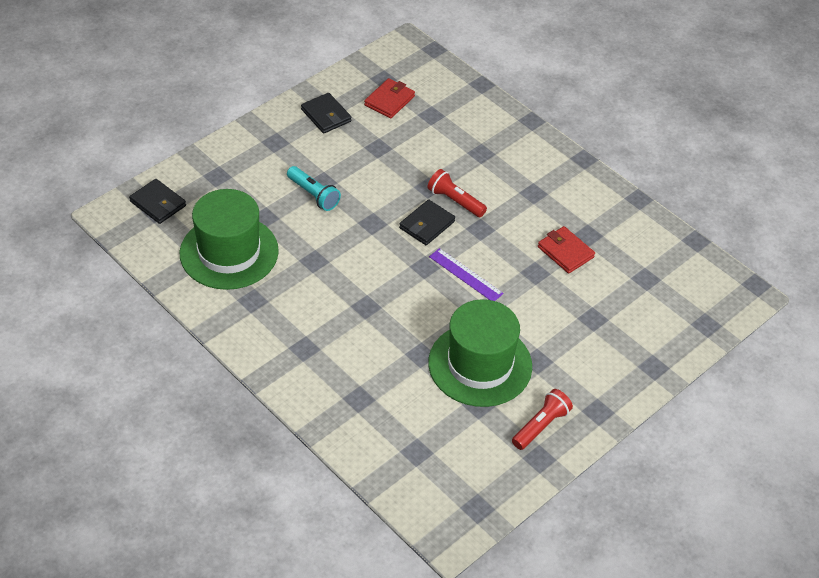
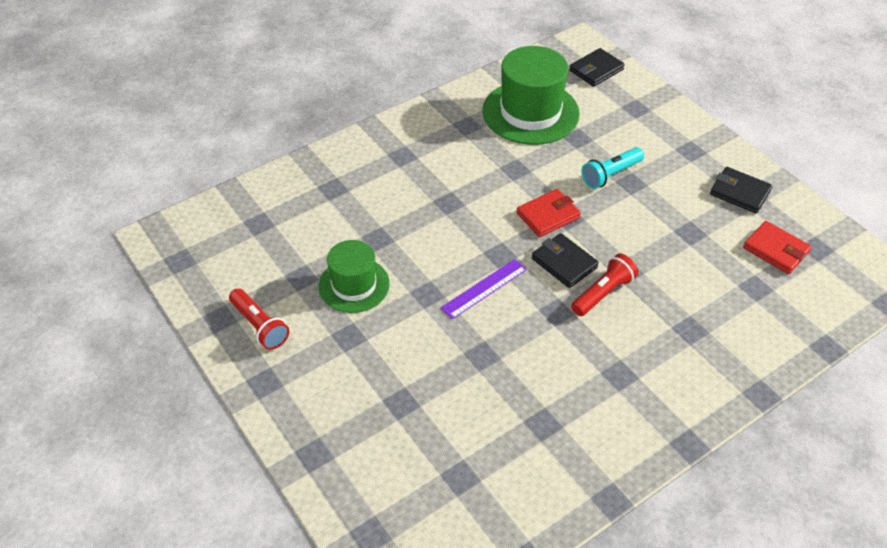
camera: 100 degrees right, 0 degrees up
(326, 115) = (740, 192): black wallet -> black wallet turned 60 degrees clockwise
(480, 364) = (354, 285): green hat -> green hat, size x0.62
(565, 252) = (513, 393): red wallet -> red wallet (548, 215)

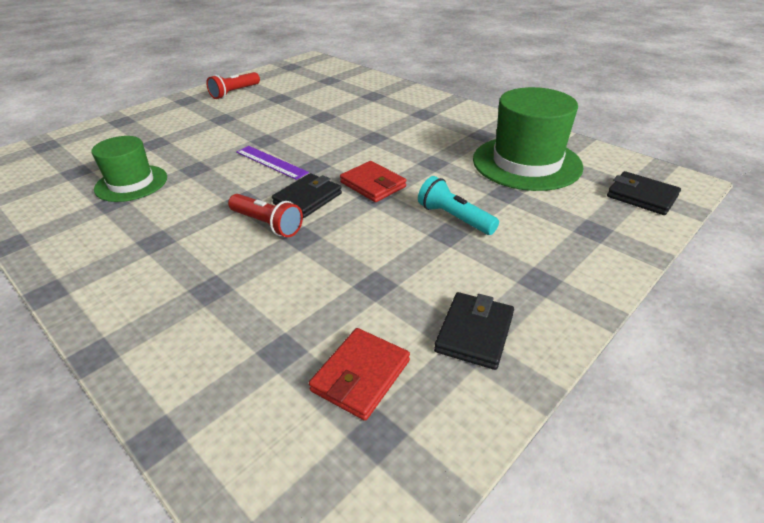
camera: 80 degrees right, 10 degrees down
(354, 285) = (273, 114): green hat -> green hat (131, 183)

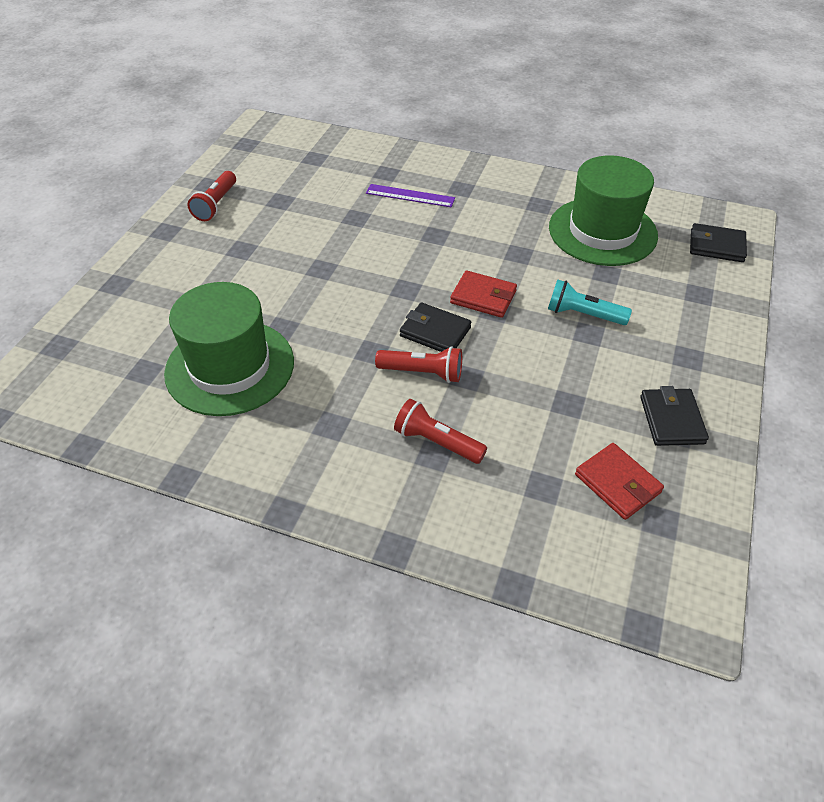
camera: 25 degrees left, 10 degrees up
(131, 183) = (230, 367): green hat -> green hat, size x1.61
(224, 279) = (437, 442): none -> red flashlight
(271, 162) = (357, 297): purple ruler -> purple ruler (410, 196)
(308, 198) = (435, 332): black wallet -> black wallet turned 75 degrees counterclockwise
(360, 376) = (617, 483): red wallet -> red wallet turned 45 degrees counterclockwise

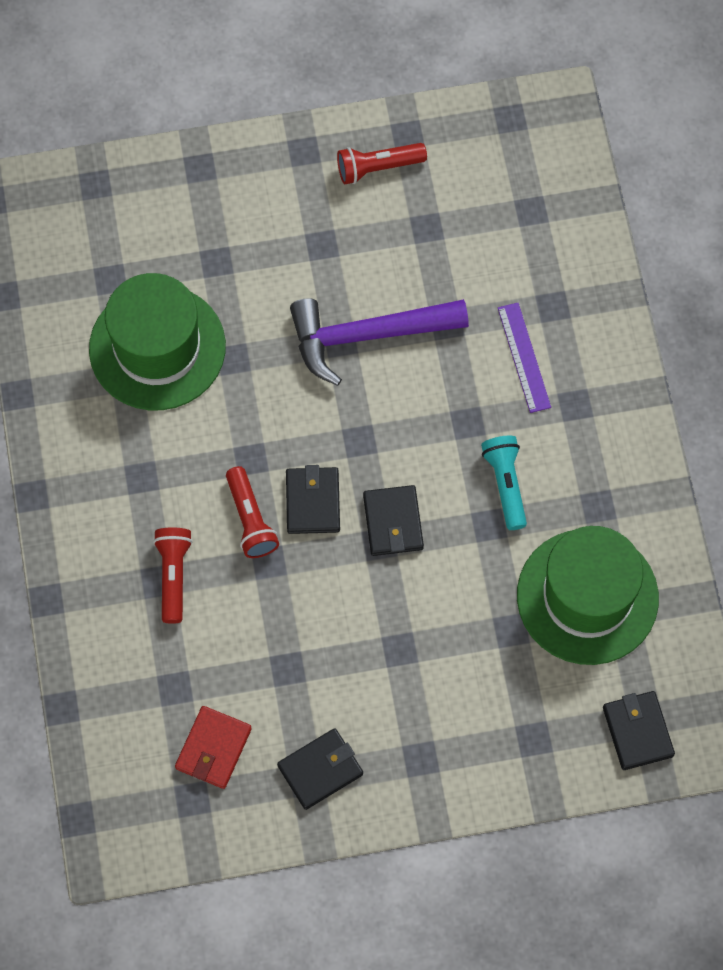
camera: 60 degrees right, 20 degrees up
(330, 255) = (367, 336): none -> purple hammer
(483, 297) = (393, 522): red wallet -> black wallet
(583, 314) = (425, 632): turquoise flashlight -> turquoise flashlight (506, 484)

